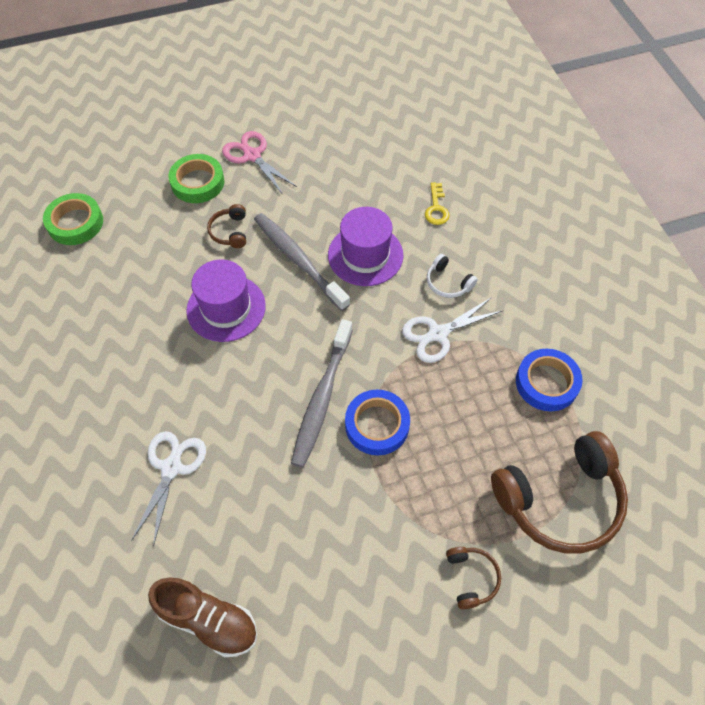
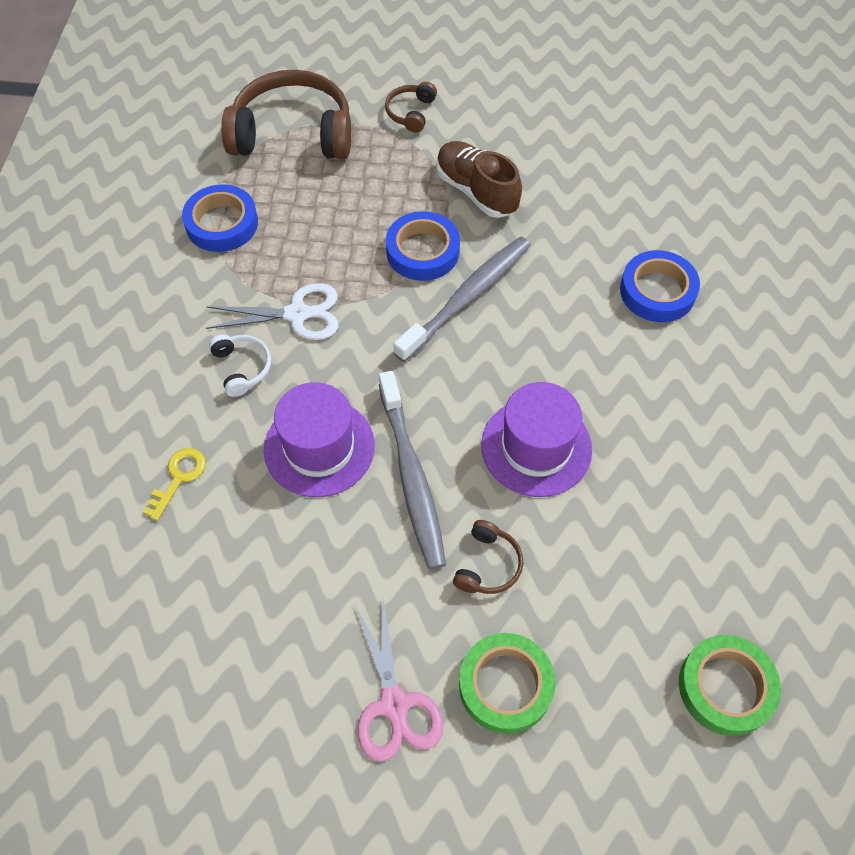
camera: 155 degrees left, 0 degrees up
(171, 468) = (657, 291): white scissors -> blue tape
(208, 620) = (654, 163): brown shoe -> brown shoe (476, 191)

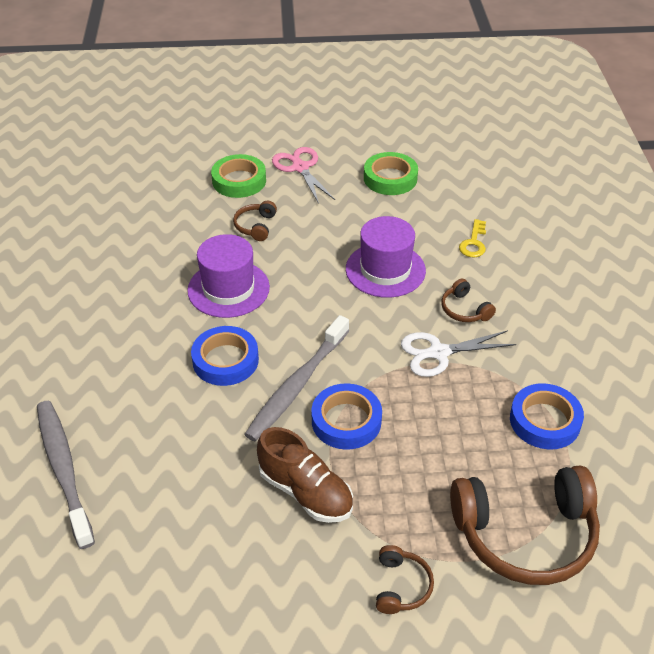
camera: 170 degrees right, 15 degrees down
(242, 368) = (464, 310): white headphones -> brown headphones
(411, 477) = (315, 262): grey toothbrush -> grey toothbrush (64, 469)
(657, 291) = (124, 414): blue tape -> blue tape (225, 360)
(725, 687) = (111, 193): green tape -> green tape (390, 178)

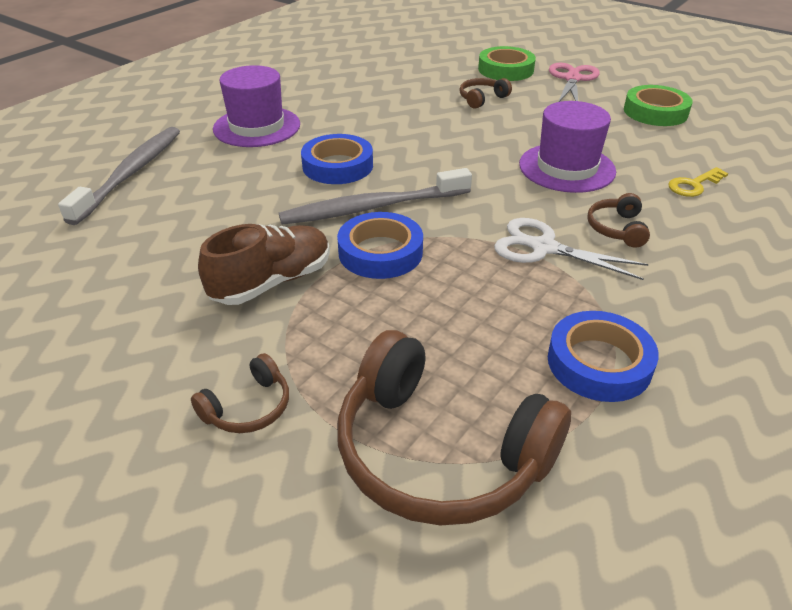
camera: 40 degrees right, 5 degrees down
(228, 289) = (404, 126): purple hat -> purple hat (257, 127)
(305, 492) = (272, 282): brown shoe -> brown shoe turned 120 degrees counterclockwise

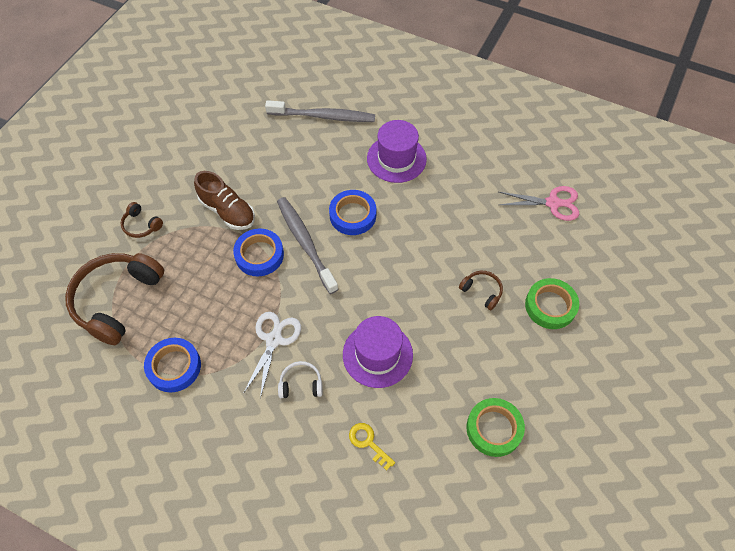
camera: 80 degrees right, 20 degrees up
(572, 79) = (547, 361): pink scissors -> pink scissors (552, 203)
(617, 229) = (301, 384): brown headphones -> white headphones

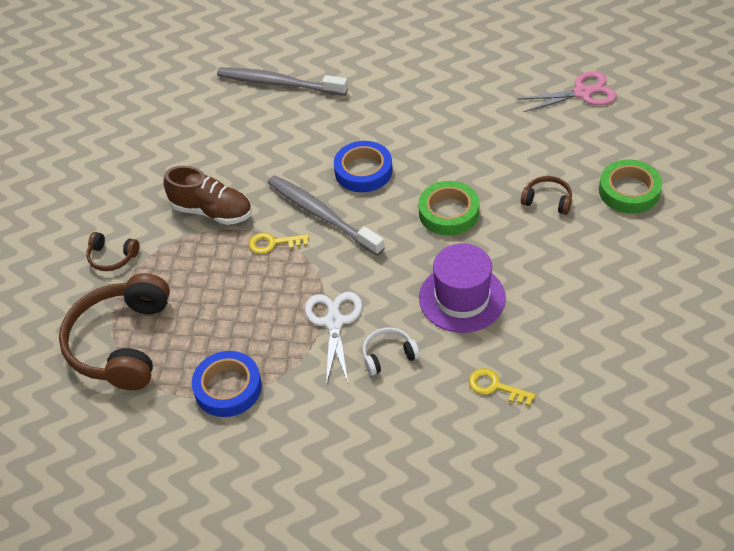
camera: 15 degrees left, 10 degrees down
(259, 255) = (273, 243): blue tape -> yellow key
(323, 116) = (279, 83): grey toothbrush -> grey toothbrush turned 150 degrees counterclockwise
(396, 159) = (385, 101): purple hat -> none
(494, 429) = (627, 326): green tape -> green tape (448, 212)

